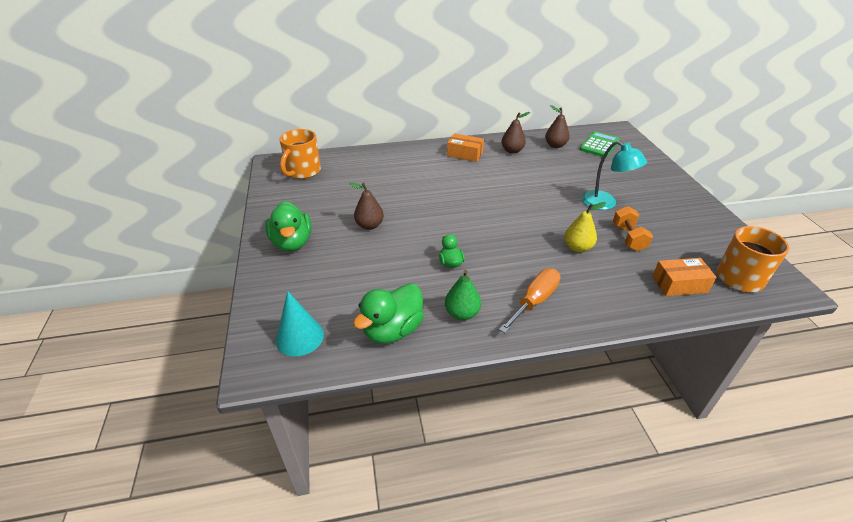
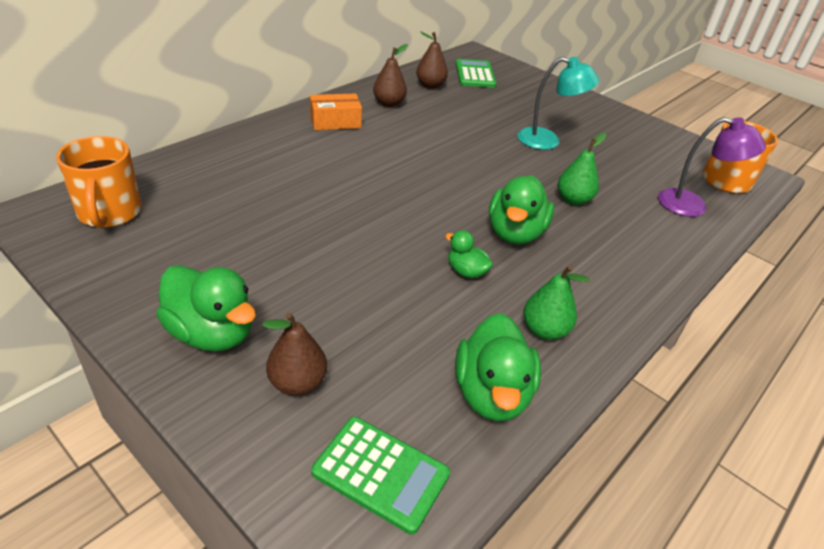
camera: 40 degrees left, 0 degrees up
(299, 337) = (380, 473): turquoise cone -> green calculator
(369, 225) = (308, 261): brown pear -> brown pear (297, 383)
(508, 253) = (515, 233): none -> green duck
(534, 301) = (598, 279): orange screwdriver -> none
(577, 247) = (573, 200): yellow pear -> green pear
(628, 238) = (605, 172): orange dumbbell -> none
(679, 284) = (692, 205): orange box -> purple lamp

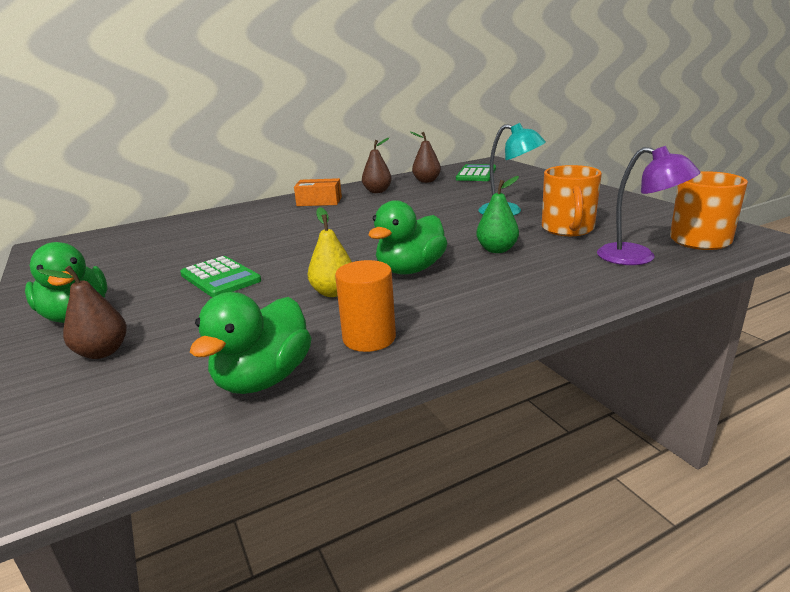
camera: 25 degrees right, 15 degrees down
(109, 213) = (92, 247): orange mug -> orange mug (568, 229)
(380, 473) = (94, 423): green calculator -> green calculator (220, 278)
(466, 271) = (333, 292): green duck -> yellow pear
(544, 330) = (369, 338): green pear -> orange cylinder

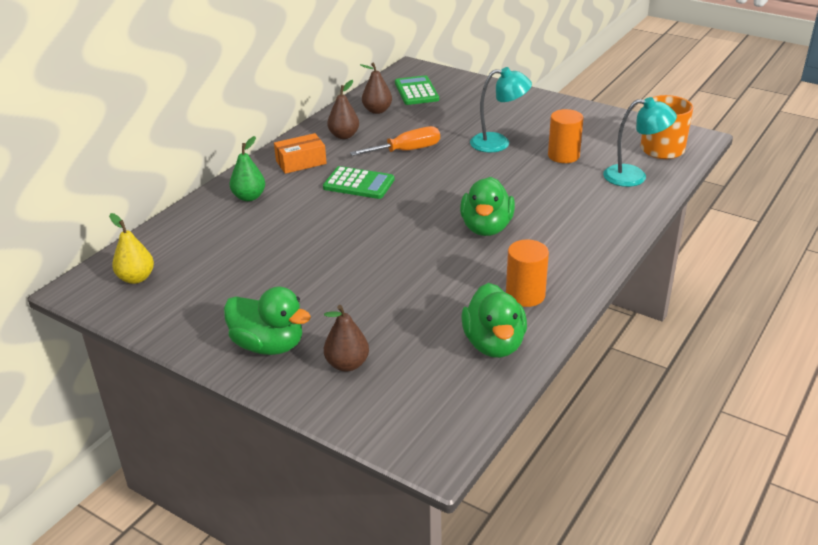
camera: 30 degrees left, 10 degrees up
(220, 278) = (337, 276): green calculator -> green calculator (359, 184)
(333, 292) = (453, 265): yellow pear -> yellow pear (136, 278)
(415, 206) = (407, 151): none -> orange screwdriver
(497, 250) = (530, 191): green pear -> green pear (249, 197)
(568, 229) = (563, 156): orange mug -> orange cylinder
(638, 257) = (634, 176): purple lamp -> turquoise lamp

